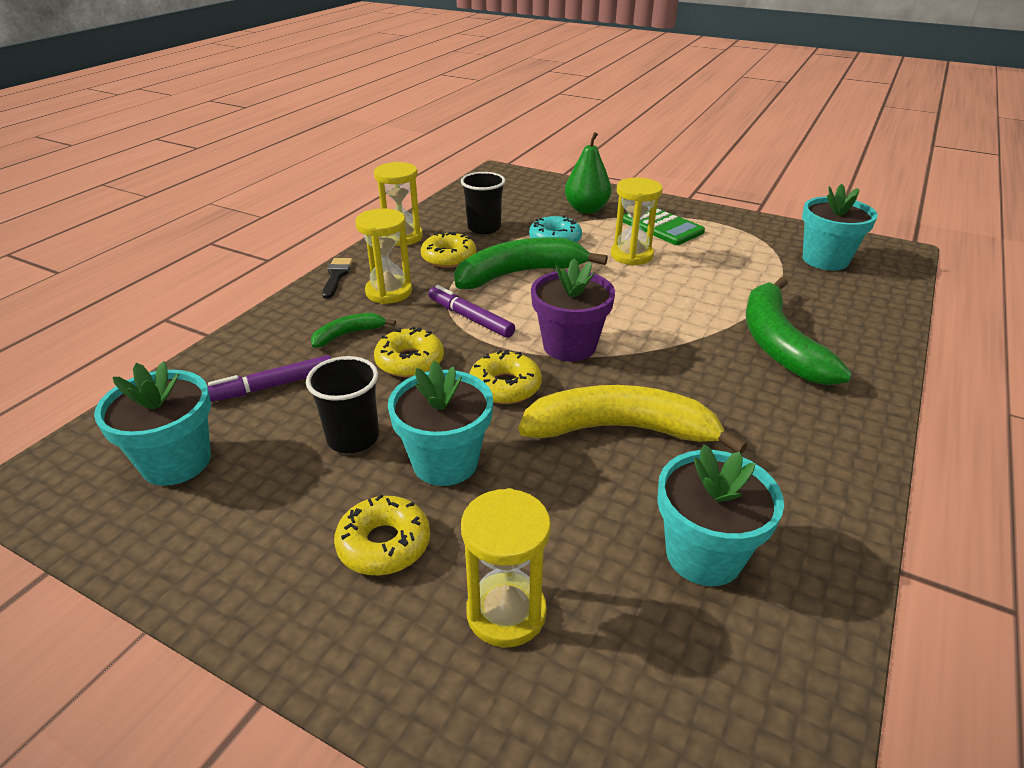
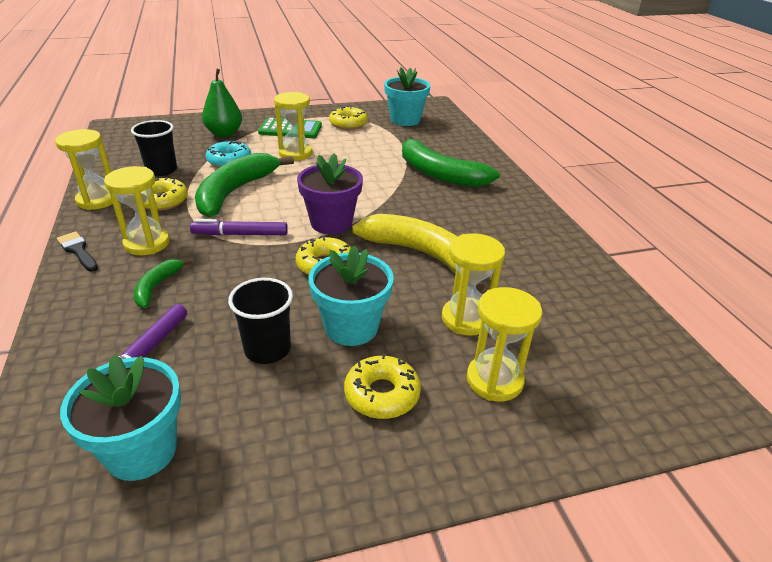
camera: 45 degrees left, 0 degrees up
(410, 361) = (236, 281): yellow donut -> yellow donut (348, 124)
(570, 527) = (466, 319): none -> yellow hourglass
(621, 429) = (423, 255): yellow banana -> yellow banana turned 75 degrees clockwise
(703, 555) = (538, 293): turquoise flower pot -> none

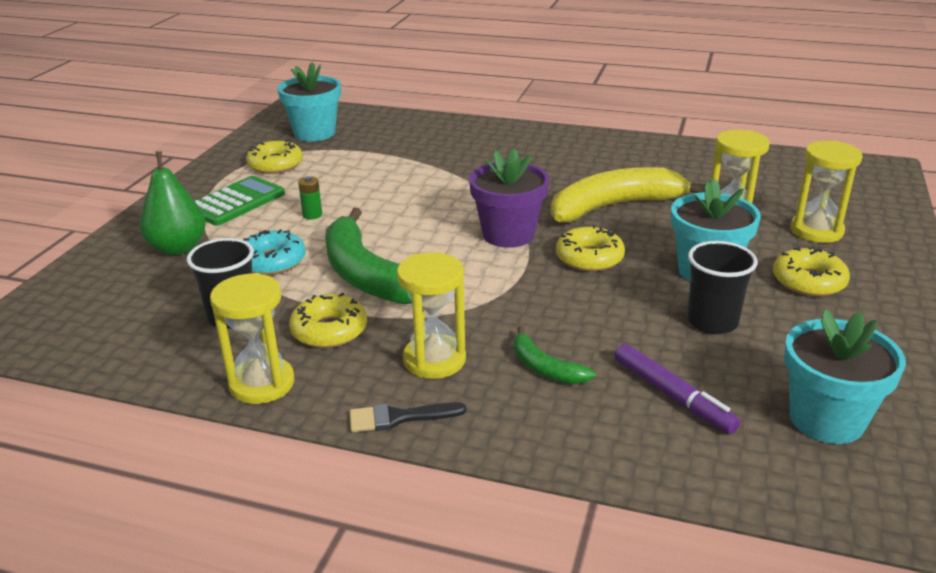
camera: 55 degrees left, 5 degrees down
(240, 234) = (477, 292): purple marker -> none
(295, 153) = (312, 215): yellow hourglass -> green battery
(439, 173) = (466, 154): green banana -> none

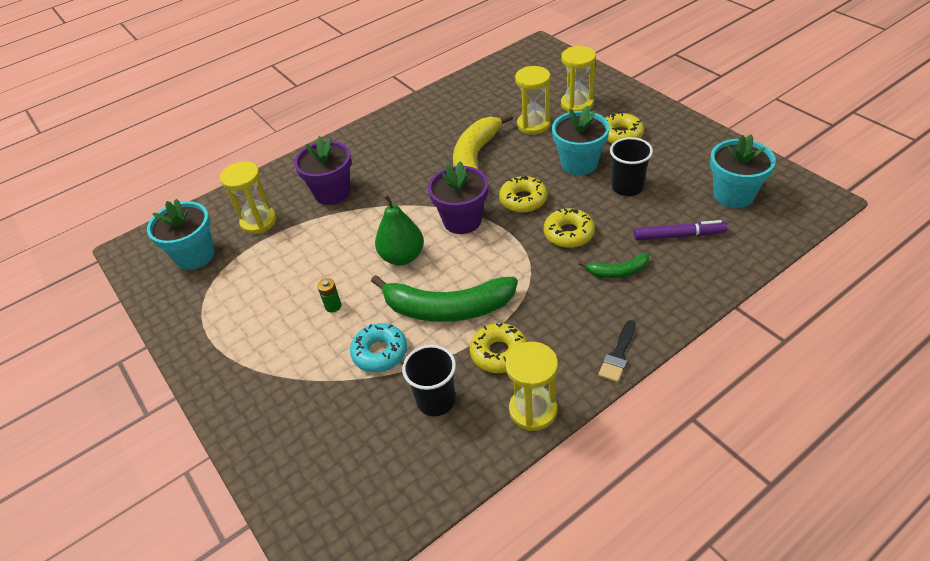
camera: 50 degrees left, 15 degrees up
(178, 248) = (302, 404): green pear -> green pear (402, 257)
(236, 202) = (262, 344): green calculator -> none
(275, 165) = (224, 298): yellow donut -> yellow donut (568, 233)
(434, 360) = (573, 315): yellow hourglass -> yellow hourglass (258, 222)
(464, 155) = (332, 192): none -> purple flower pot

